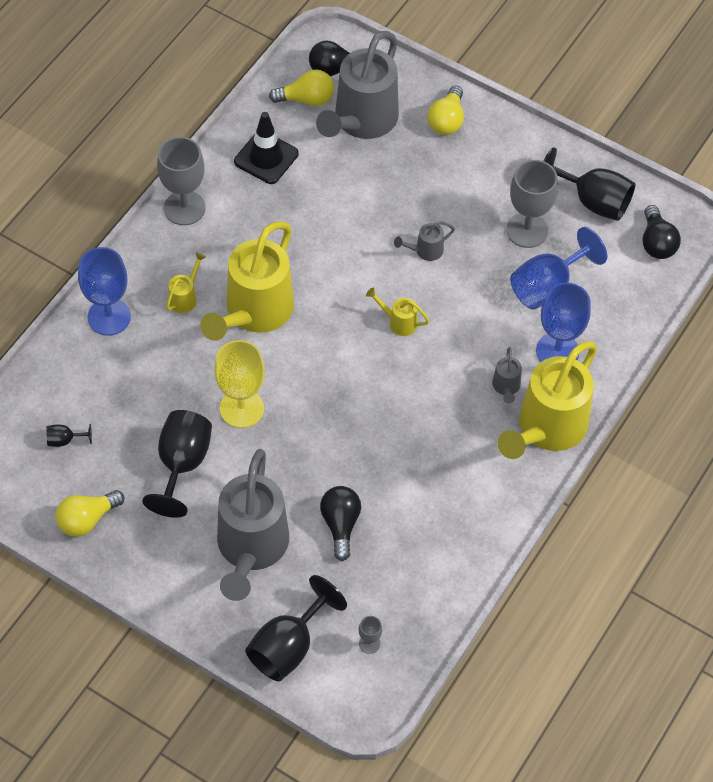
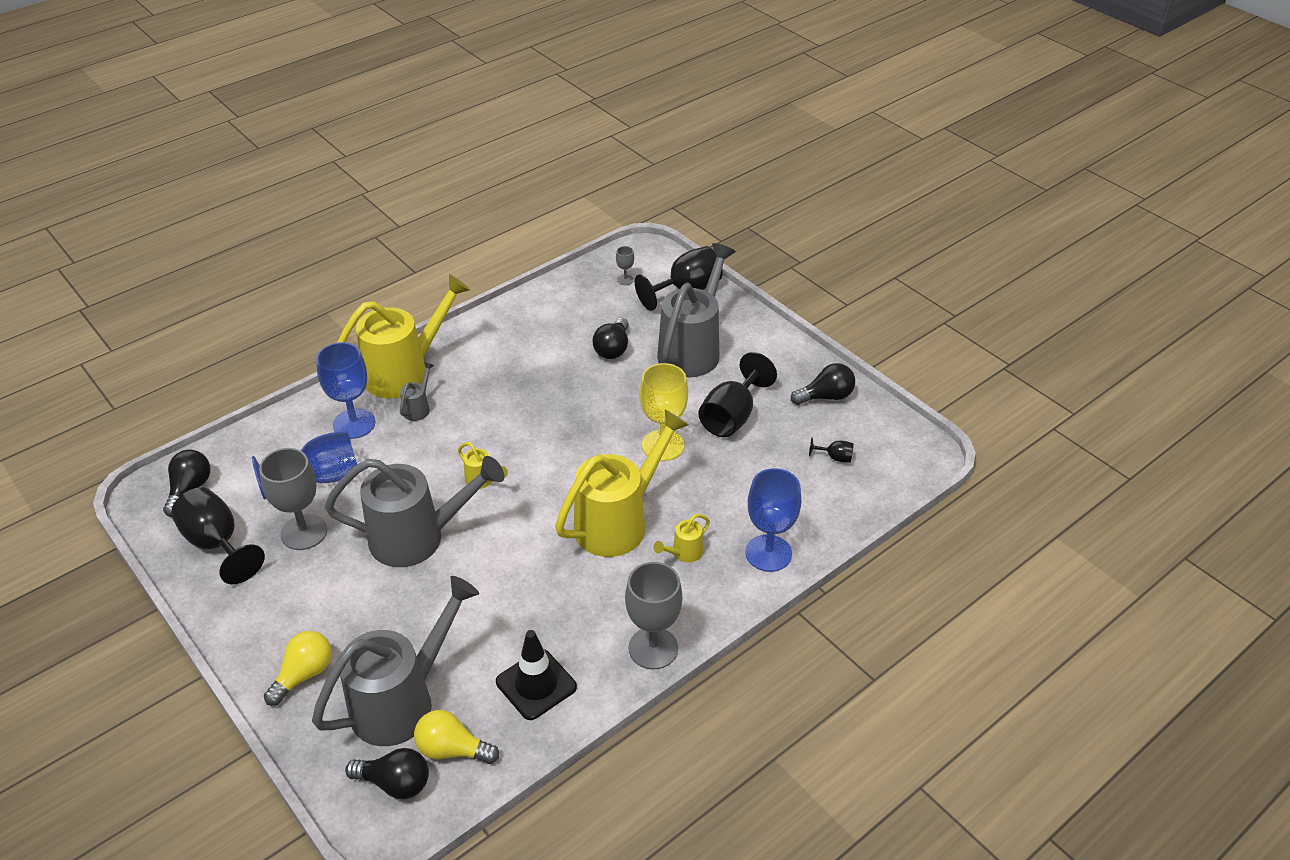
camera: 160 degrees left, 15 degrees down
(87, 519) = (826, 396): yellow light bulb -> black light bulb
(425, 251) = (418, 538): grey watering can -> grey watering can, size x2.41

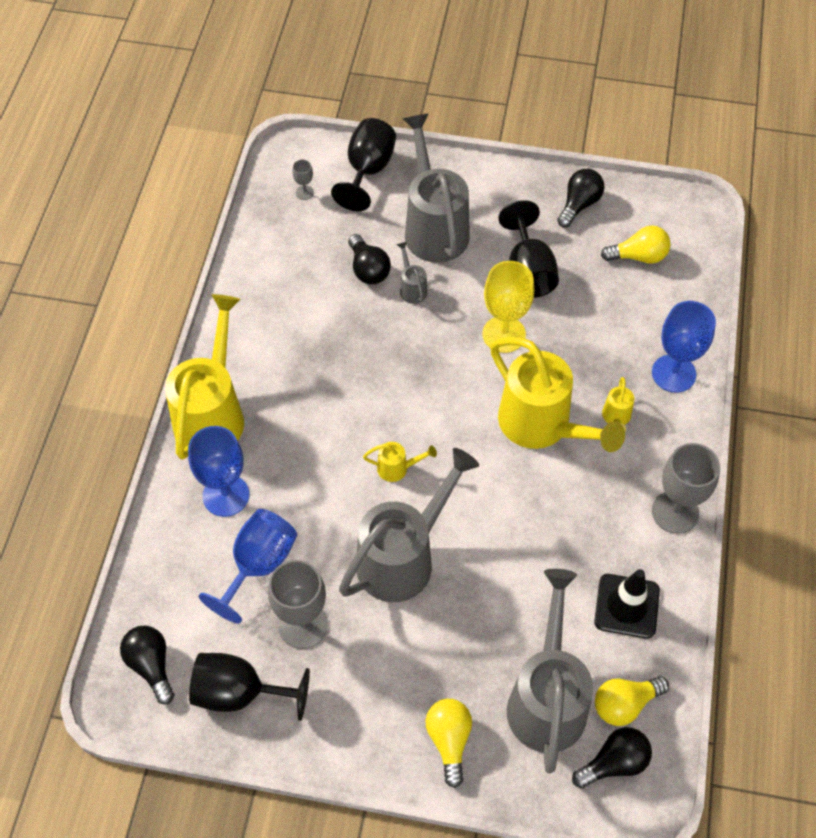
camera: 40 degrees left, 15 degrees up
(418, 408) = (265, 440): grey watering can -> grey watering can (412, 288)
(619, 522) = (542, 426): yellow watering can -> yellow watering can turned 135 degrees clockwise
(835, 457) = (638, 256): black goblet -> yellow light bulb

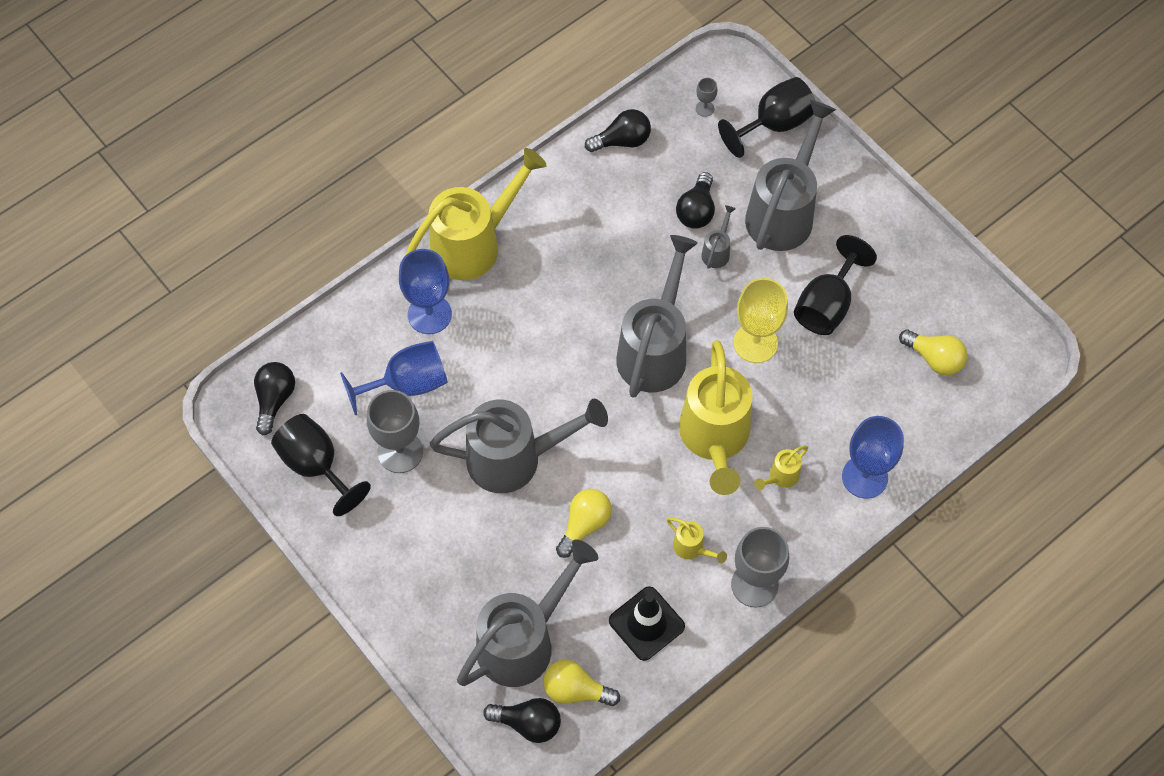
camera: 40 degrees right, 5 degrees up
(397, 468) = (572, 388): yellow watering can -> yellow watering can (692, 548)
(434, 392) = (655, 349): none -> grey watering can
(449, 740) = (427, 613): yellow light bulb -> yellow light bulb (584, 525)
(579, 205) = (927, 278): black light bulb -> black light bulb (622, 141)

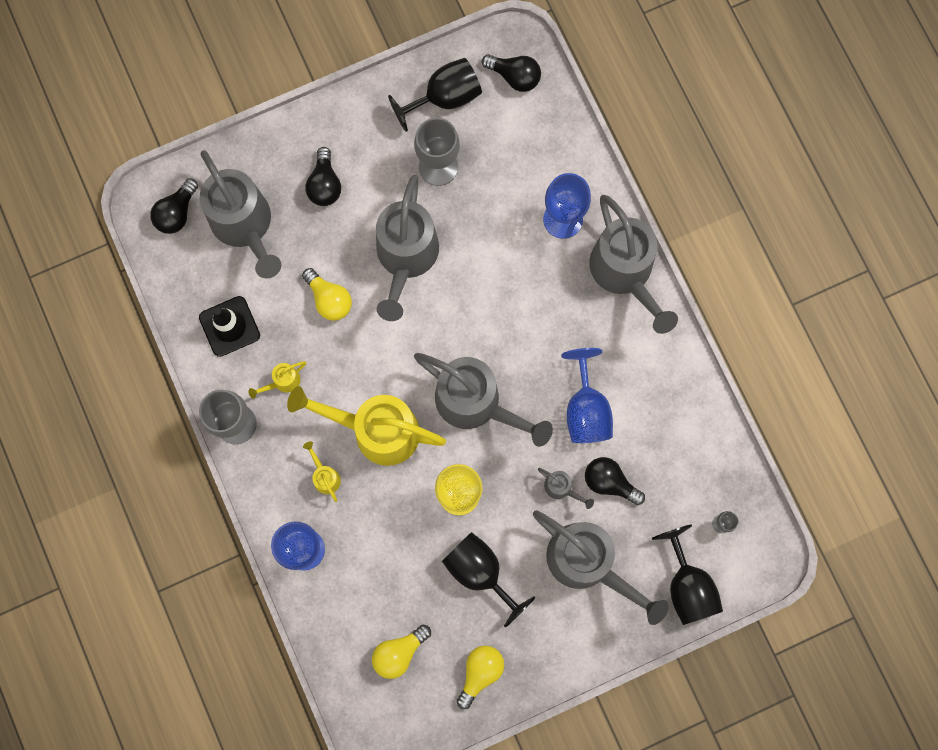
camera: 105 degrees right, 15 degrees up
(407, 384) = (500, 186): blue goblet -> blue goblet (586, 410)
(474, 243) = (625, 274): yellow watering can -> grey watering can
(575, 690) = (192, 256): yellow light bulb -> yellow light bulb (480, 672)
(622, 141) = (703, 435): black light bulb -> black light bulb (325, 185)

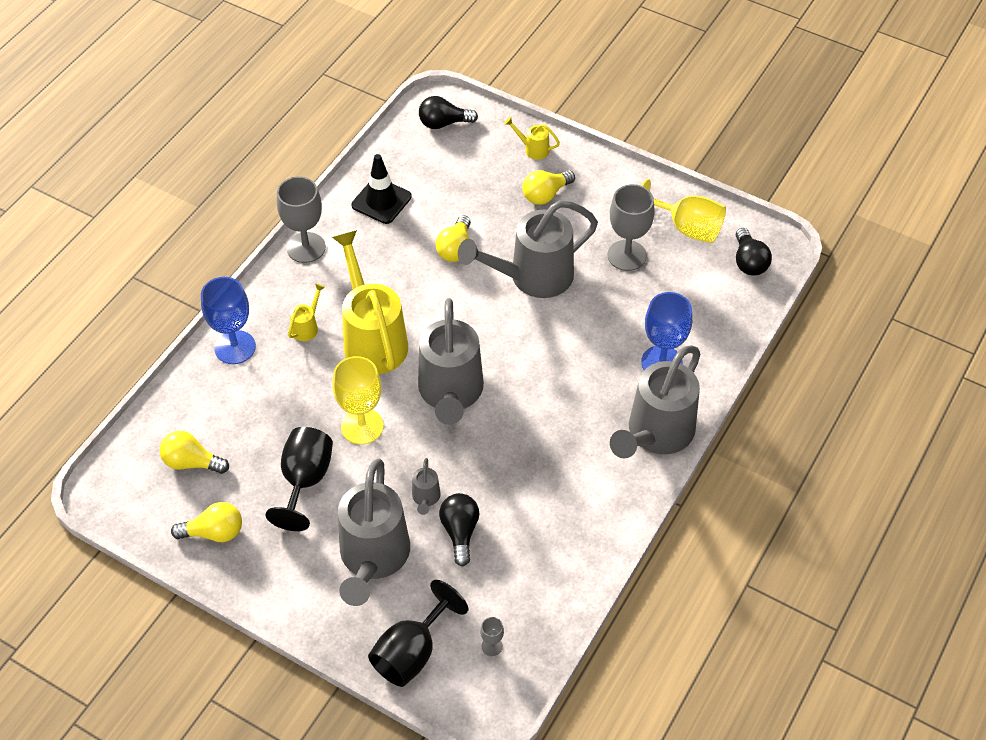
camera: 55 degrees right, 25 degrees down
(245, 226) = (468, 167): grey watering can -> none
(283, 382) = (364, 257): yellow watering can -> yellow watering can (533, 149)
(325, 185) = (545, 195): black light bulb -> yellow light bulb
(444, 98) = (686, 228): black goblet -> yellow goblet
(586, 410) = (511, 476): blue goblet -> none

